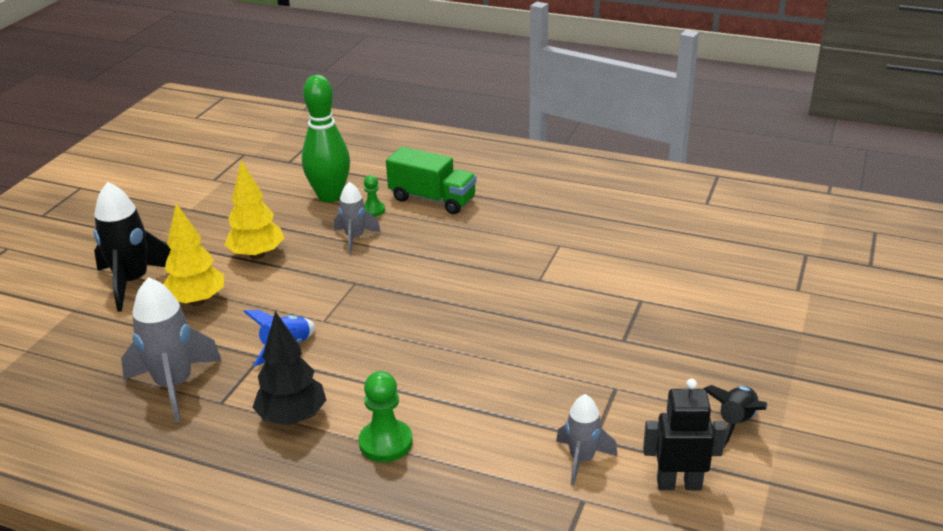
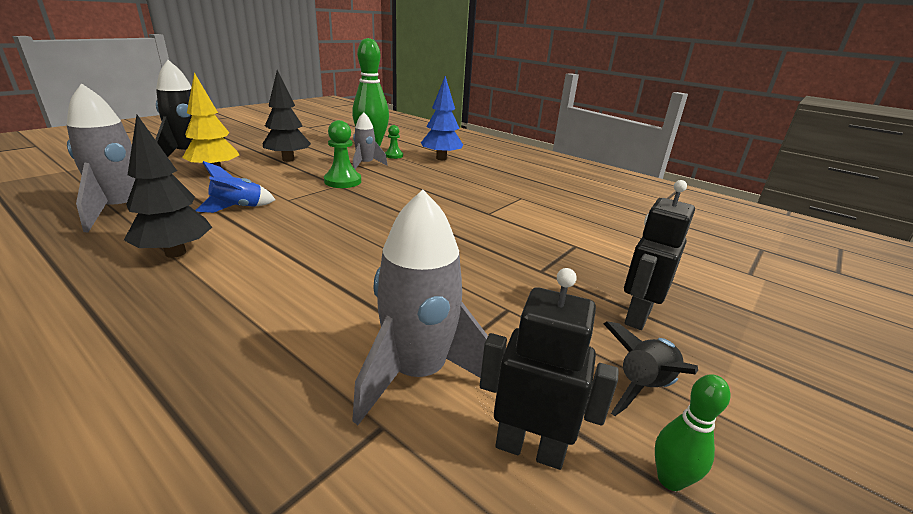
camera: 15 degrees right, 5 degrees down
(257, 255) = (288, 159): yellow tree -> black tree
(385, 442) = (228, 294): green pawn -> green pawn (343, 181)
(432, 199) = (441, 158): green truck -> blue tree
(582, 459) = (418, 373): grey rocket -> grey rocket, size x1.68
(716, 364) = (637, 316): none -> black robot
(764, 476) = (670, 479): none -> green bowling pin

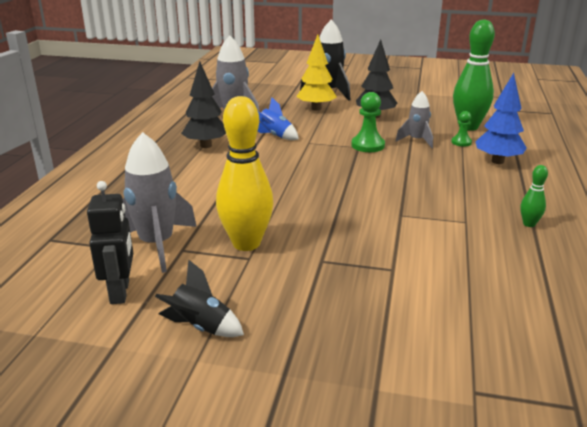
camera: 65 degrees right, 0 degrees up
(475, 301) = (246, 243): none -> yellow bowling pin
(637, 316) = (295, 317): black robot -> none
(670, 479) = (122, 343): green bowling pin -> green bowling pin (529, 224)

